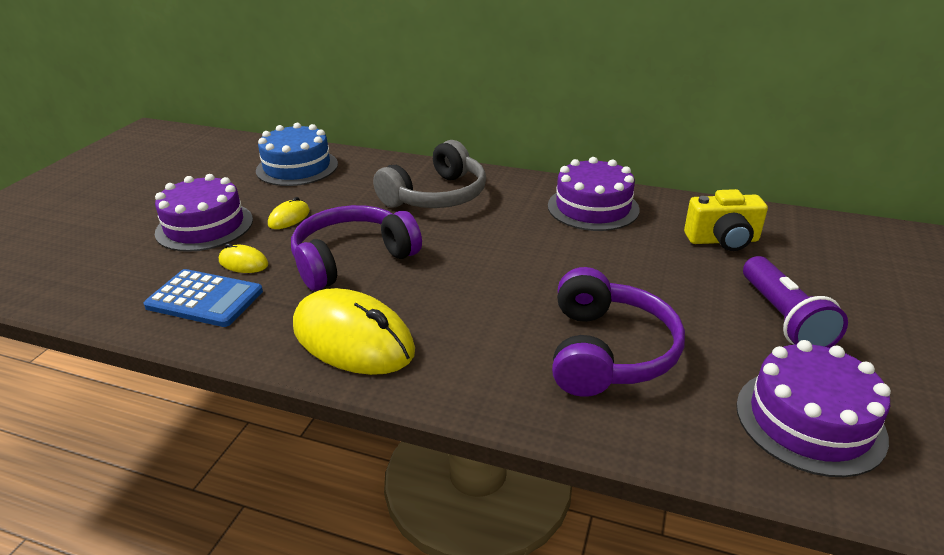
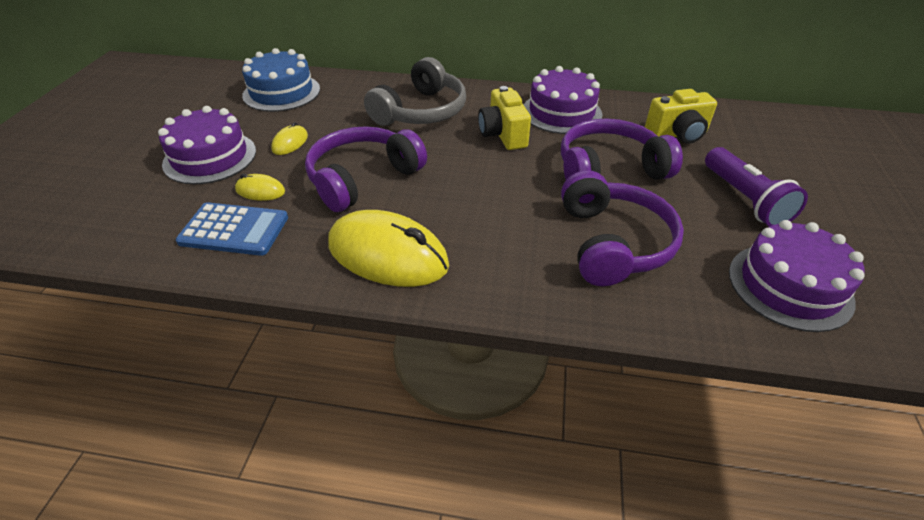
camera: 10 degrees left, 10 degrees up
(519, 226) = (503, 135): none -> yellow camera
(629, 272) = (609, 169): none -> purple headphones

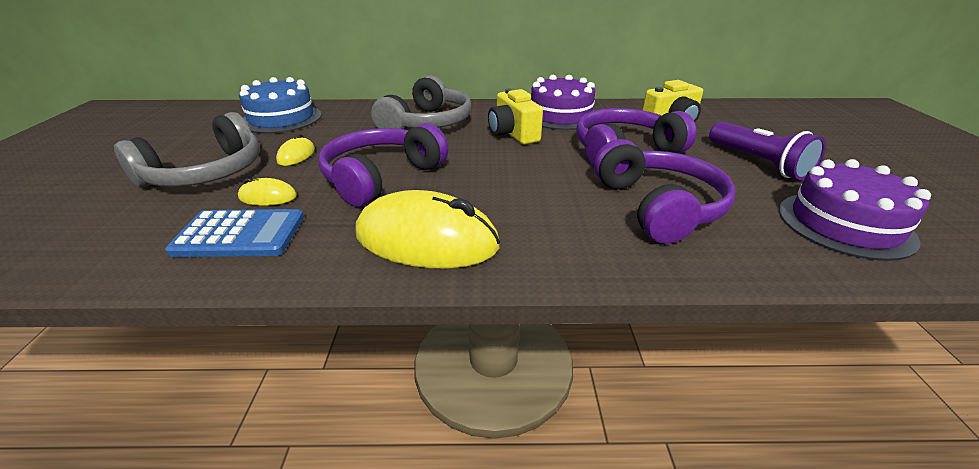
camera: 10 degrees left, 10 degrees down
(210, 157) = (206, 173): purple cake -> grey headphones

